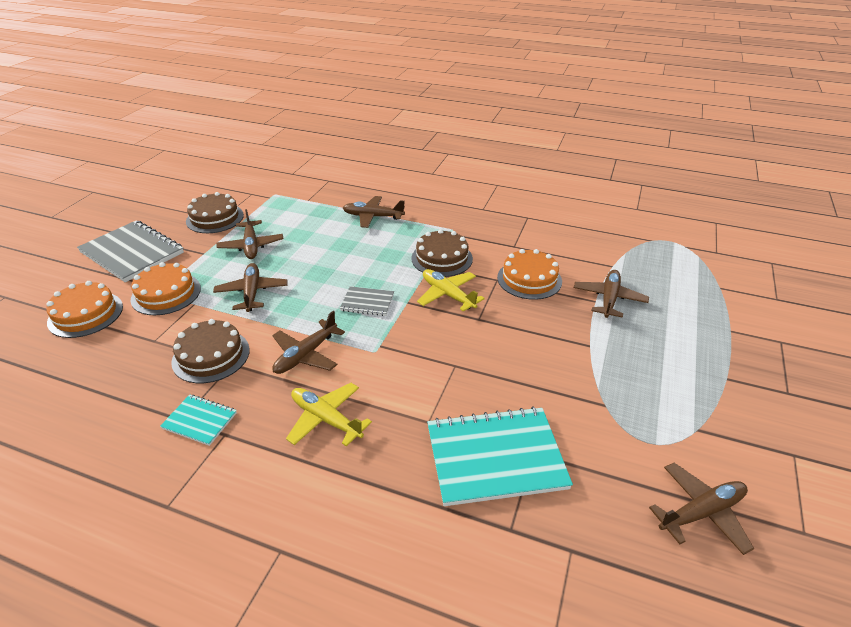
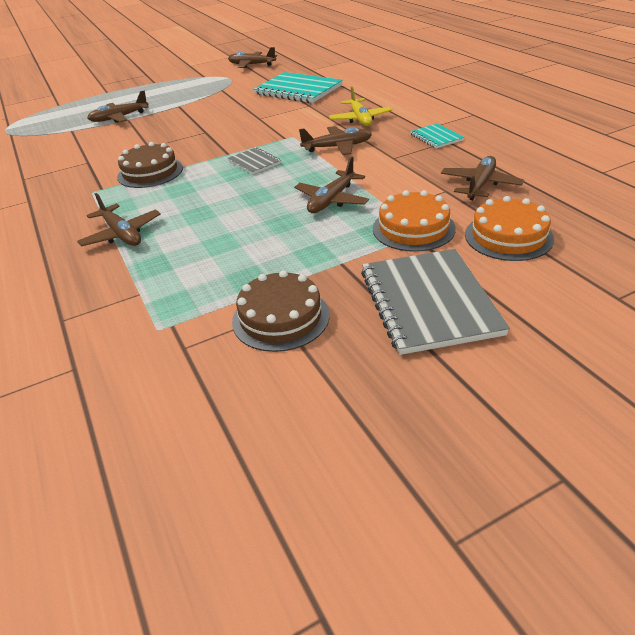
camera: 135 degrees left, 0 degrees up
(211, 355) = (405, 166): brown cake -> none
(251, 246) = (281, 250): brown plane -> brown plane (480, 185)
(447, 295) = (196, 149): yellow plane -> none
(529, 279) = (131, 140): orange cake -> none

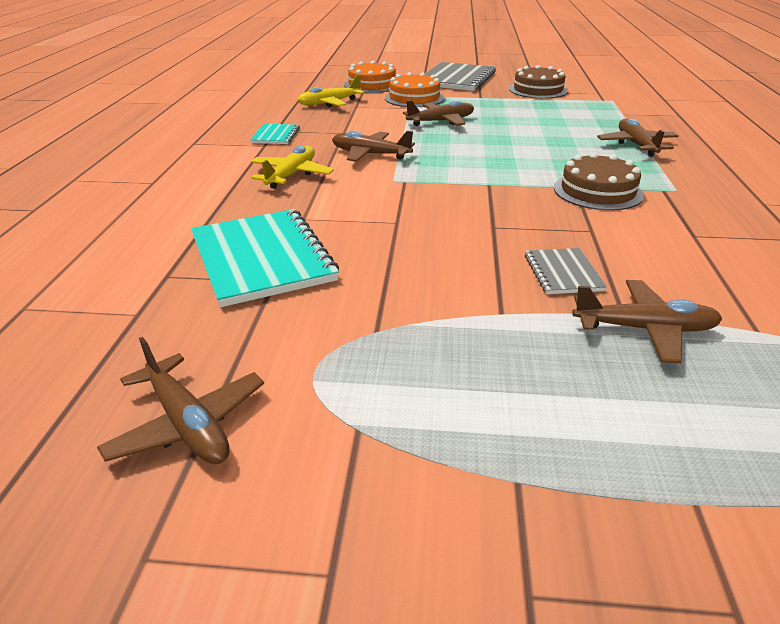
camera: 150 degrees left, 5 degrees down
(254, 162) = (469, 166): grey notebook -> grey notebook (563, 273)
(480, 185) = (329, 103): brown plane -> yellow plane

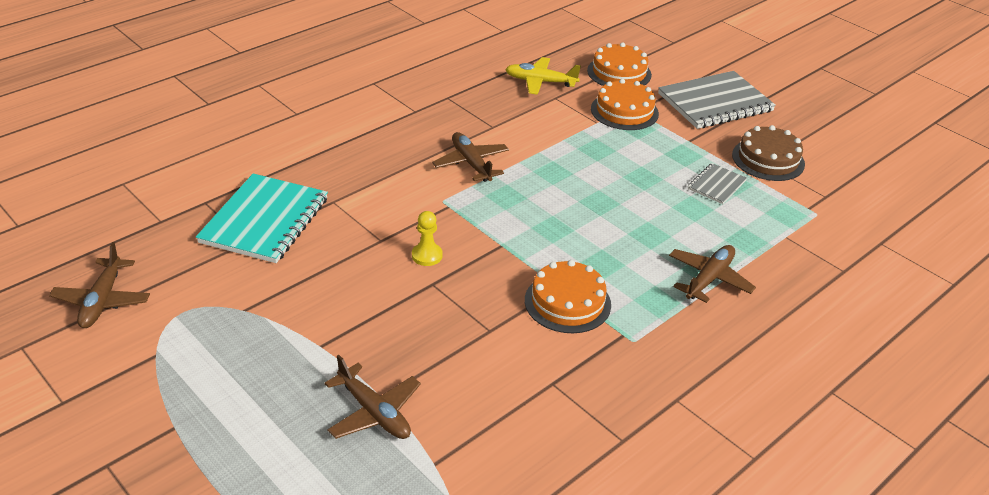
camera: 40 degrees right, 5 degrees up
(275, 135) = (438, 104): turquoise notebook -> none
(291, 175) = (386, 155): yellow plane -> none
(441, 121) = (592, 155): brown plane -> none
(452, 213) = (427, 255): none -> yellow pawn
(563, 273) = (405, 346): grey notebook -> grey notebook (716, 185)
(597, 191) = (567, 302): brown cake -> orange cake

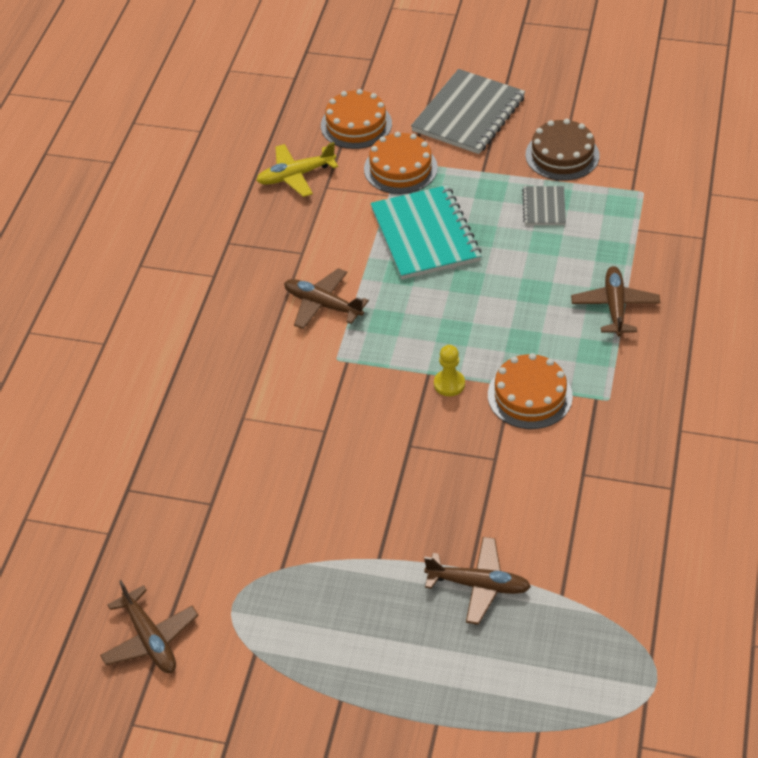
camera: 30 degrees left, 10 degrees up
(264, 220) = (203, 474): turquoise notebook -> turquoise notebook (425, 235)
(427, 255) = (378, 421): yellow pawn -> yellow pawn (449, 384)

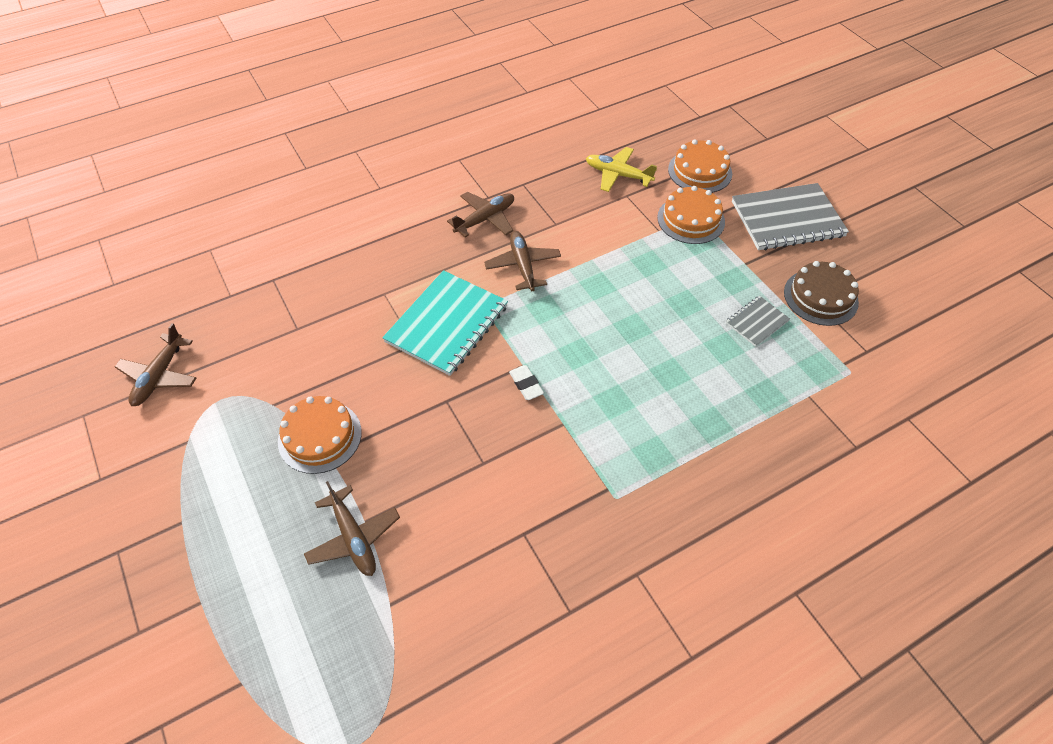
camera: 45 degrees right, 5 degrees up
(425, 235) = (647, 274): turquoise notebook -> turquoise notebook (447, 324)
(449, 384) = (526, 384): yellow pawn -> white eraser
(530, 395) = (566, 442): orange cake -> orange cake (320, 436)
(614, 306) = (713, 436): brown plane -> brown plane (485, 219)

